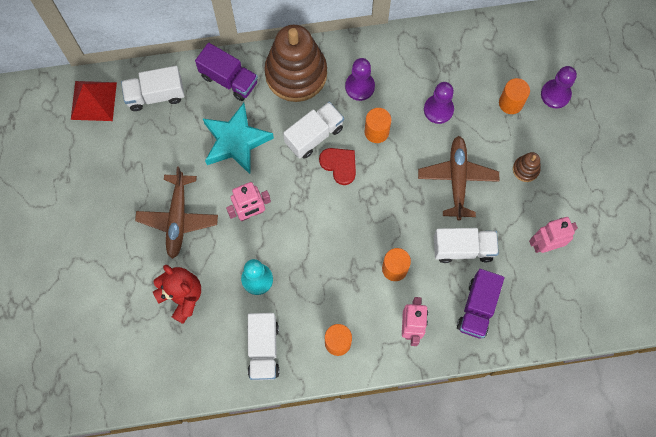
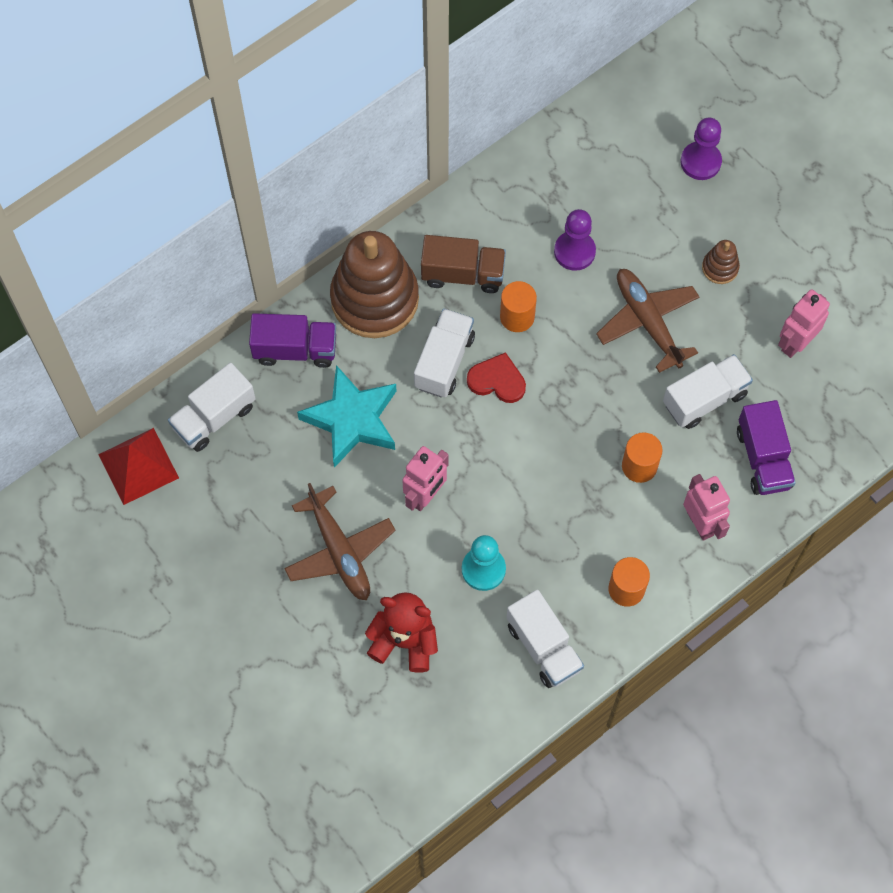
camera: 30 degrees left, 5 degrees down
(360, 87) = (463, 274): purple pawn -> brown truck
(510, 103) = (655, 199): orange cylinder -> none

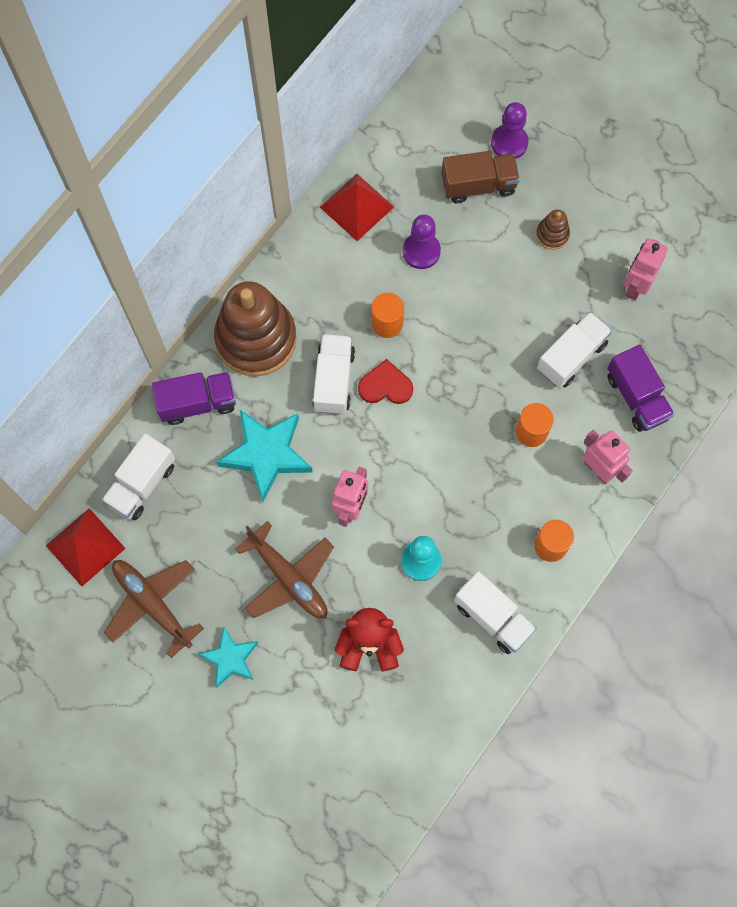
camera: 15 degrees left, 5 degrees up
(255, 617) = (230, 658): none -> turquoise star
(463, 274) = (328, 296): brown truck -> brown truck (478, 185)
(519, 190) = (357, 207): none -> red pyramid
(647, 322) = (502, 299): brown plane -> brown plane (152, 604)

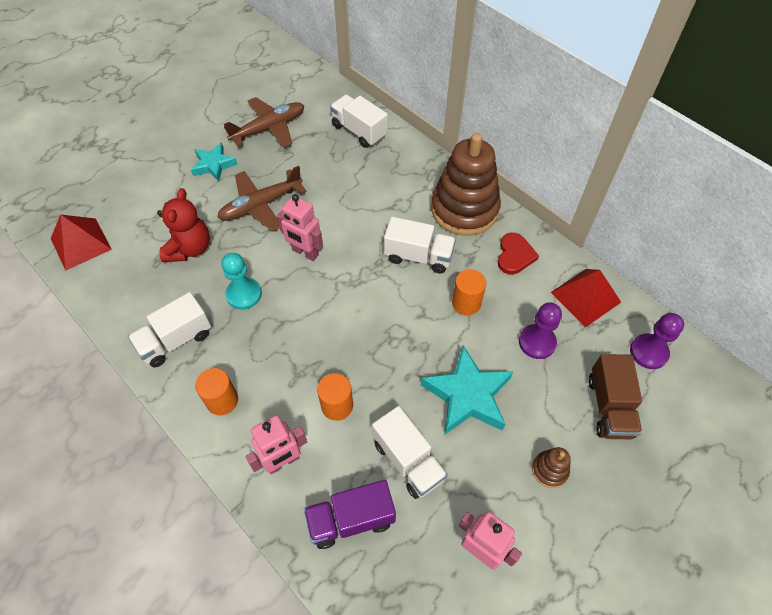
camera: 100 degrees right, 15 degrees down
(85, 547) = (321, 99): red pyramid -> red pyramid (81, 243)
(197, 403) = (416, 168): purple truck -> none
(266, 454) = (364, 204): turquoise star -> turquoise star (467, 395)
(385, 386) = (407, 293): red heart -> red heart (515, 255)
(509, 143) = (661, 447): purple pawn -> purple pawn (648, 352)

